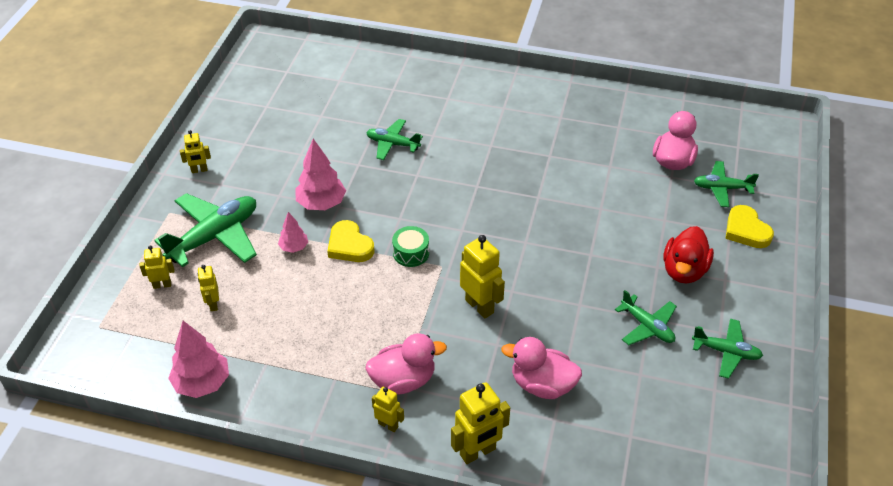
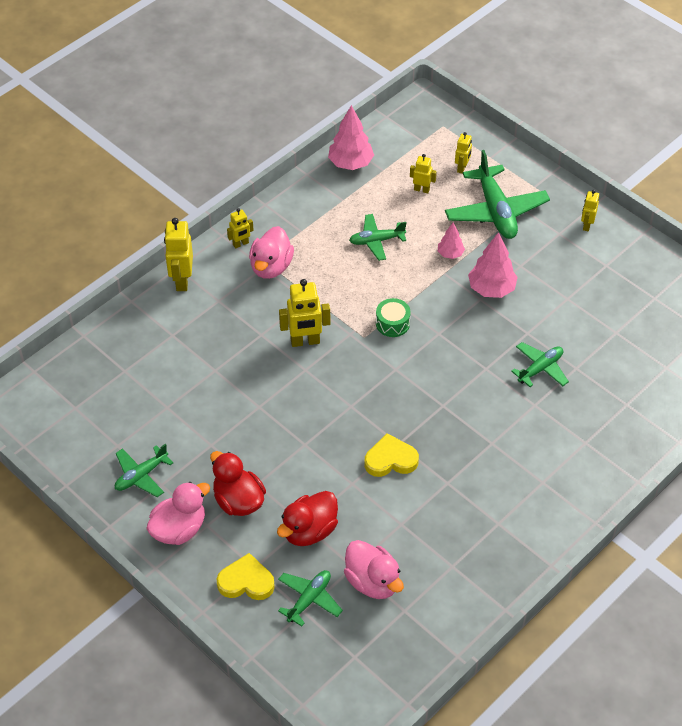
camera: 120 degrees right, 5 degrees up
(349, 245) = (428, 288): yellow heart -> yellow heart (390, 460)
(542, 385) = (205, 343): pink duck -> pink duck (179, 529)
(647, 326) = (204, 438): green plane -> green plane (376, 241)
(667, 214) = (309, 531): none -> red duck

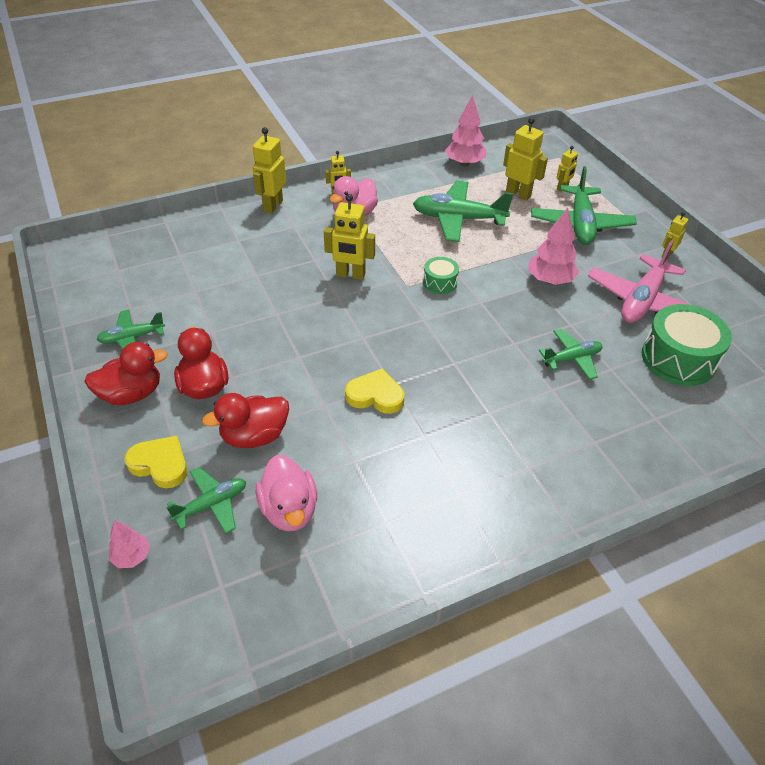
camera: 20 degrees right, 5 degrees down
(179, 529) = (132, 394): pink duck -> red duck
(376, 241) = (458, 219): green plane -> green plane, size x1.74
(421, 189) = (518, 194): yellow robot -> yellow robot, size x1.75
(450, 254) = (522, 244): pink tree -> pink tree (132, 556)
(580, 286) = (642, 301): none -> pink plane
(628, 339) = (678, 359): none -> green drum

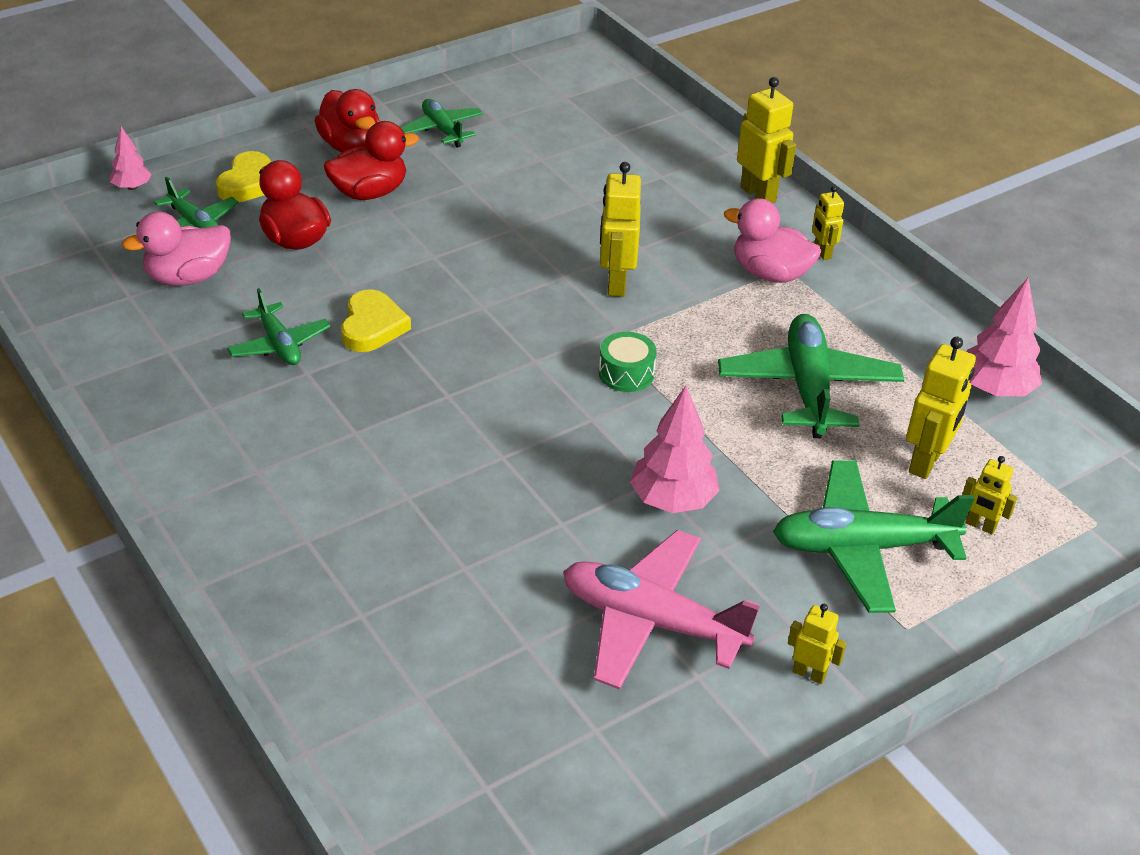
camera: 80 degrees right, 5 degrees down
(272, 206) = (758, 194): yellow robot -> yellow robot turned 45 degrees clockwise
(572, 359) = (478, 521): green plane -> green plane (279, 345)
(678, 359) = (504, 658): green drum -> none

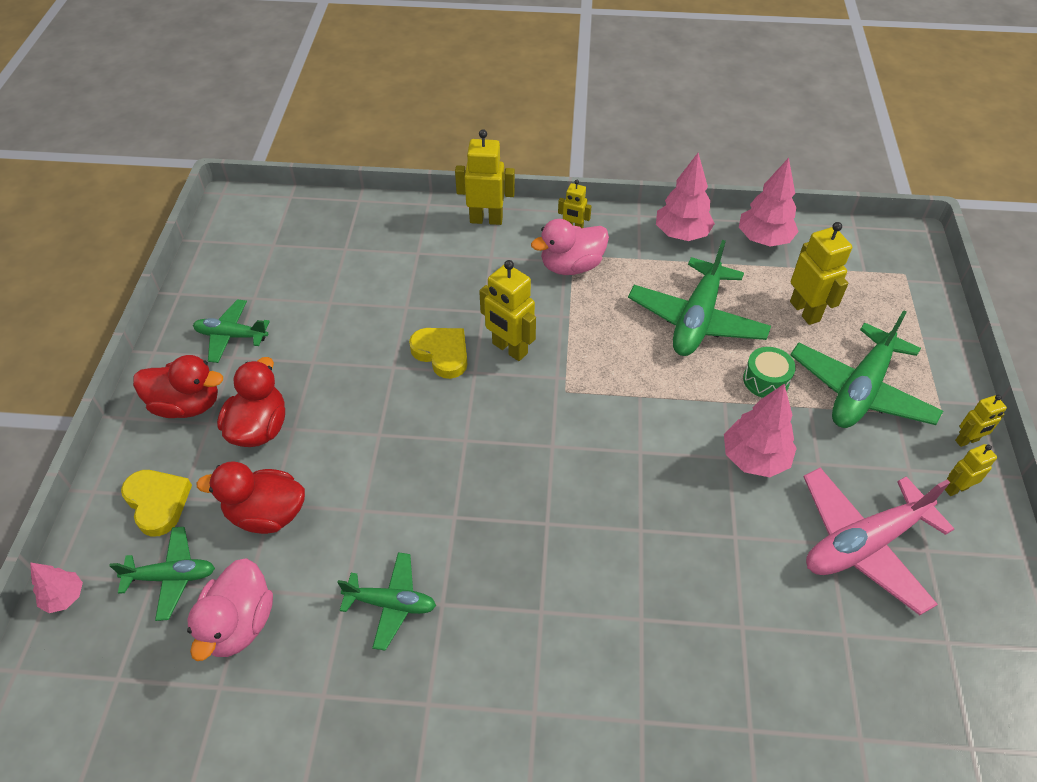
camera: 50 degrees left, 10 degrees up
(372, 326) = (425, 524): yellow heart -> yellow heart (442, 353)
(626, 373) = (608, 403): green drum -> green drum (766, 380)
(808, 387) = (696, 320): green plane -> green plane turned 105 degrees counterclockwise
(918, 327) = (681, 234): none -> pink tree
(980, 526) = (876, 324): yellow robot -> yellow robot (967, 441)

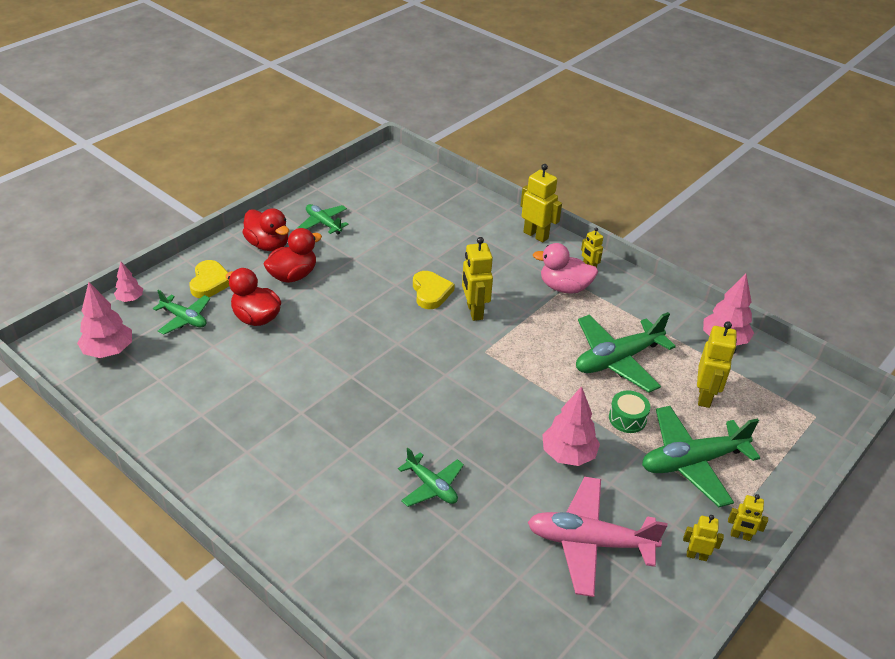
camera: 35 degrees right, 10 degrees down
(239, 624) = (194, 358): pink duck -> none
(391, 604) = (275, 396): green plane -> green plane (432, 486)
(681, 234) = (664, 307): pink tree -> pink tree (109, 351)

